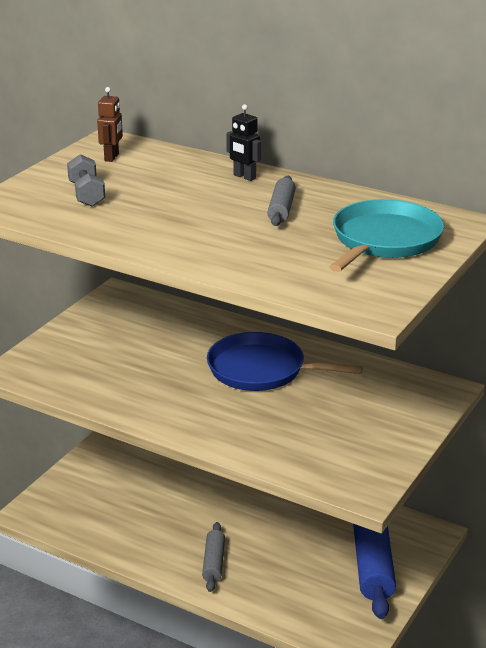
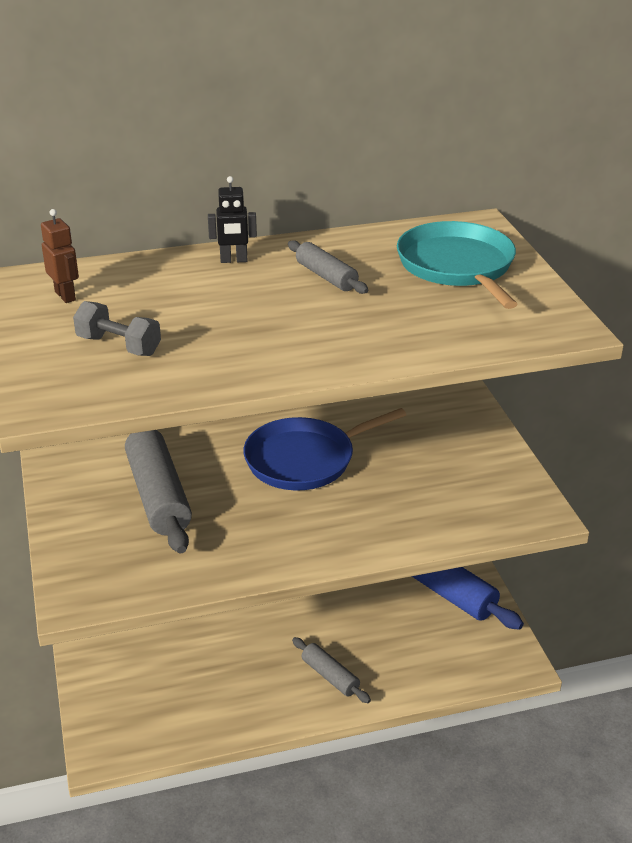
camera: 45 degrees left, 5 degrees up
(141, 342) = (158, 495): none -> grey rolling pin

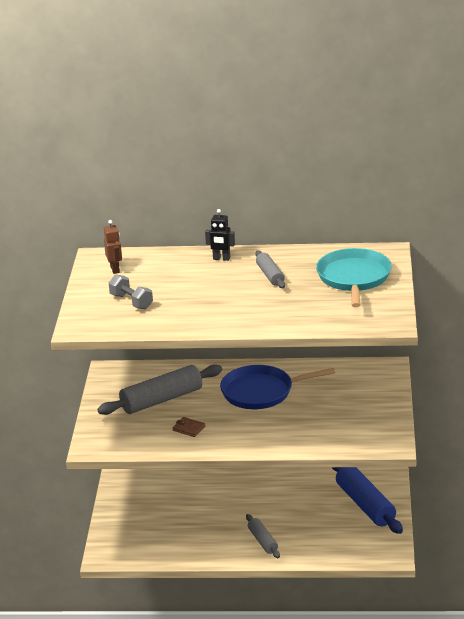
camera: 20 degrees right, 5 degrees down
(158, 495) = (162, 400): grey rolling pin -> grey rolling pin turned 60 degrees clockwise
(222, 538) = (189, 428): none -> brown wallet

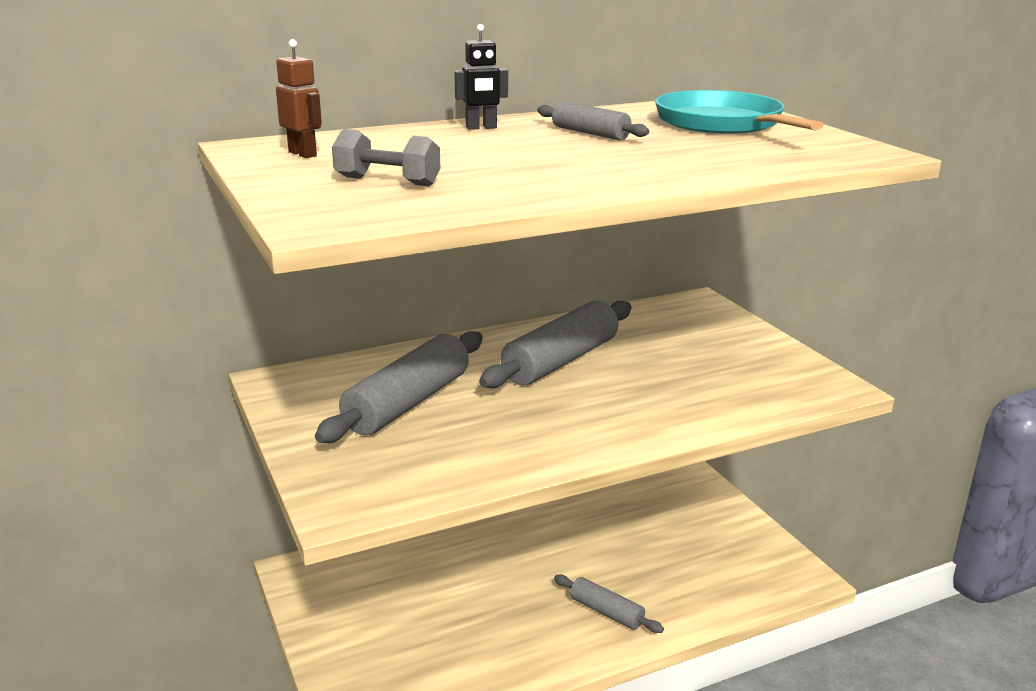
camera: 30 degrees left, 5 degrees down
(189, 428) = (498, 434): brown wallet -> none
(261, 392) = (560, 361): blue pan -> grey rolling pin
(365, 504) = (696, 516): blue rolling pin -> none

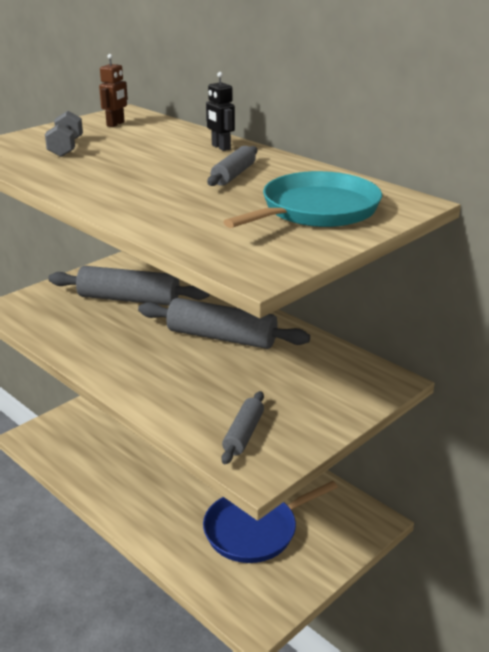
camera: 70 degrees right, 5 degrees up
(606, 612) = (160, 511): grey rolling pin -> grey rolling pin (243, 434)
(668, 546) = (255, 530): none -> blue pan

